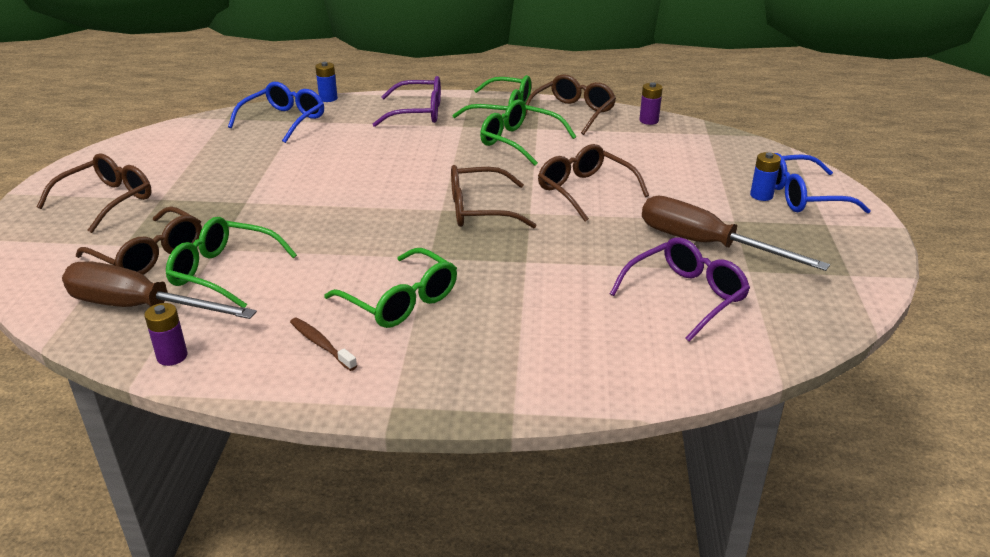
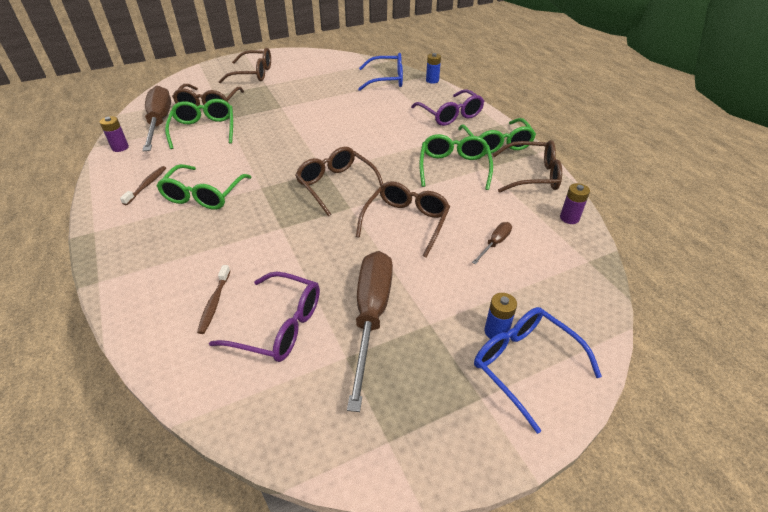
camera: 60 degrees right, 10 degrees up
(622, 329) = (214, 303): none -> brown toothbrush
(654, 161) = (495, 243): none -> brown screwdriver

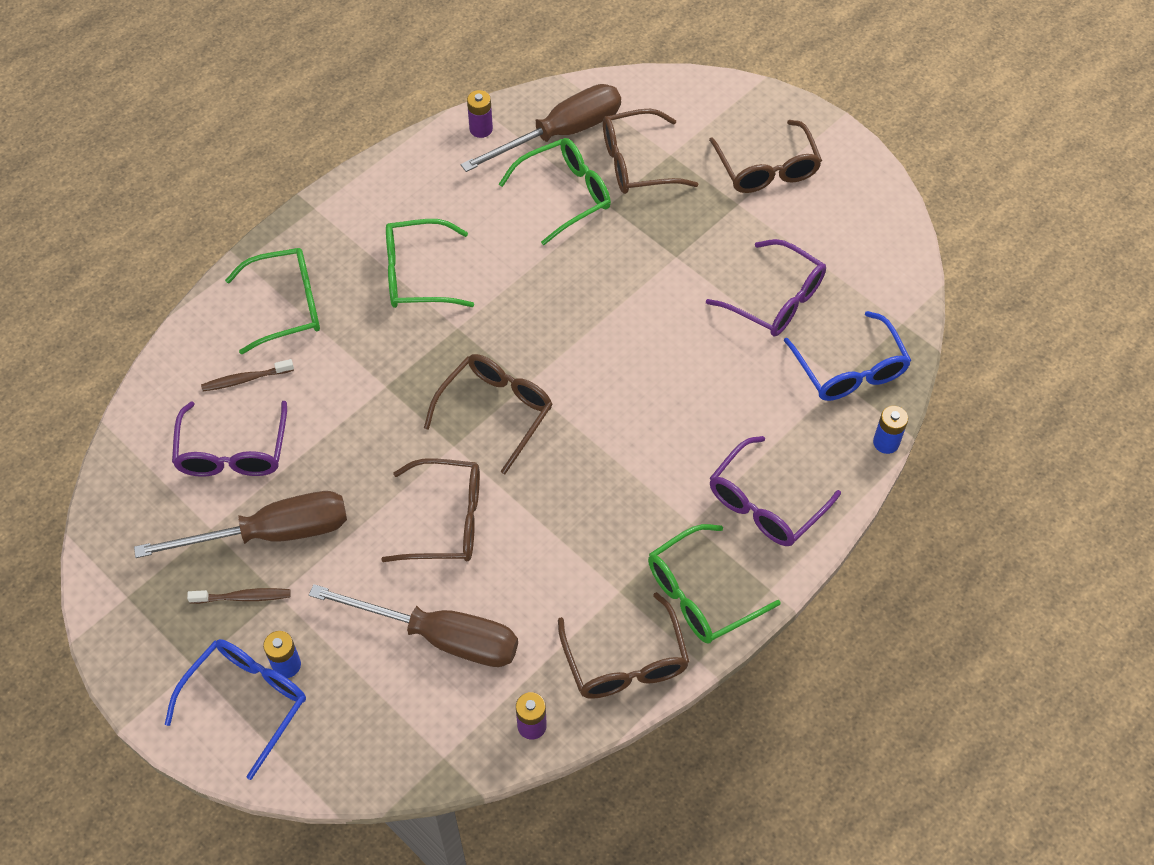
camera: 70 degrees right, 15 degrees up
(147, 185) = (414, 206): brown toothbrush -> brown toothbrush (243, 597)
(332, 88) = (776, 300): none -> purple glasses
(454, 167) = (602, 547): green glasses -> green glasses (287, 306)
(495, 243) = (440, 637): brown screwdriver -> brown screwdriver, size x2.23

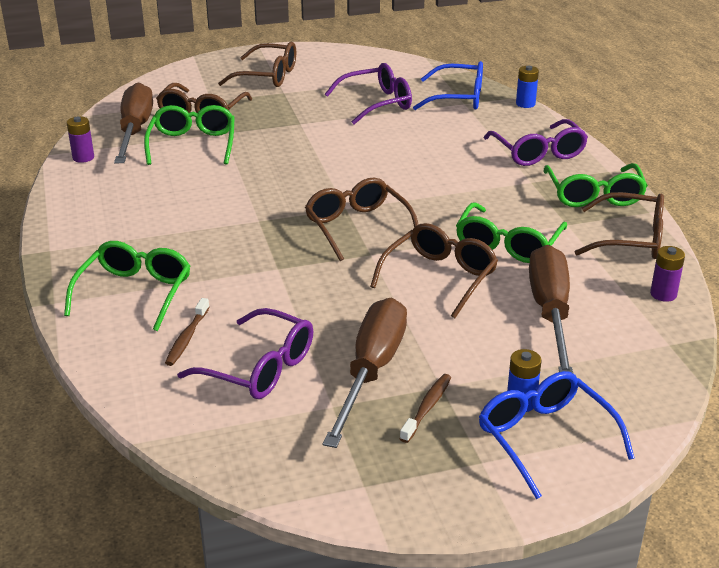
camera: 60 degrees left, 25 degrees down
(417, 275) = (185, 223): green glasses -> green glasses (507, 245)
(440, 637) = (550, 312): brown screwdriver -> brown screwdriver turned 45 degrees counterclockwise

